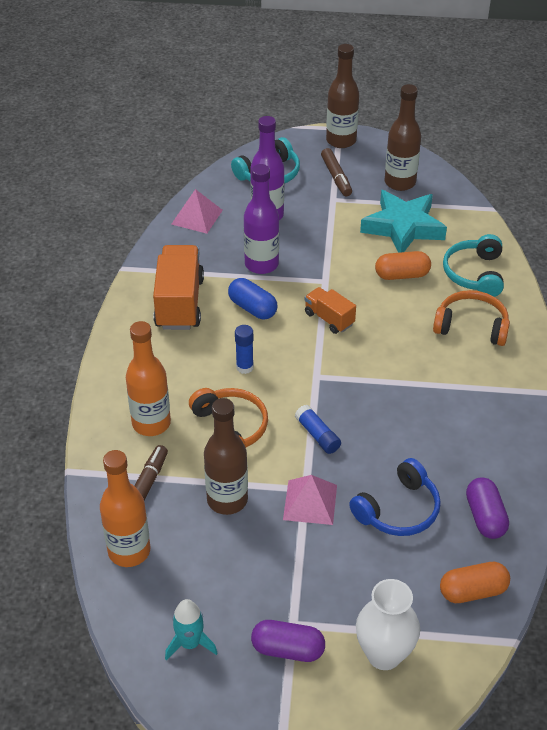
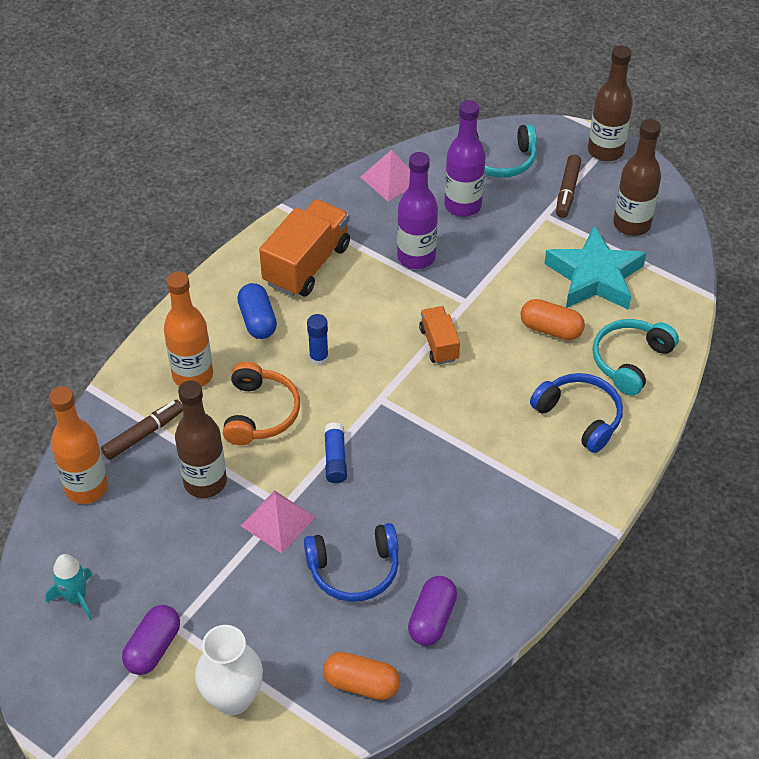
camera: 30 degrees right, 5 degrees up
(252, 308) = (372, 300): blue capsule -> blue capsule (258, 320)
(288, 649) = (153, 648): purple capsule -> purple capsule turned 75 degrees clockwise
(471, 326) = (580, 416): orange headphones -> blue headphones

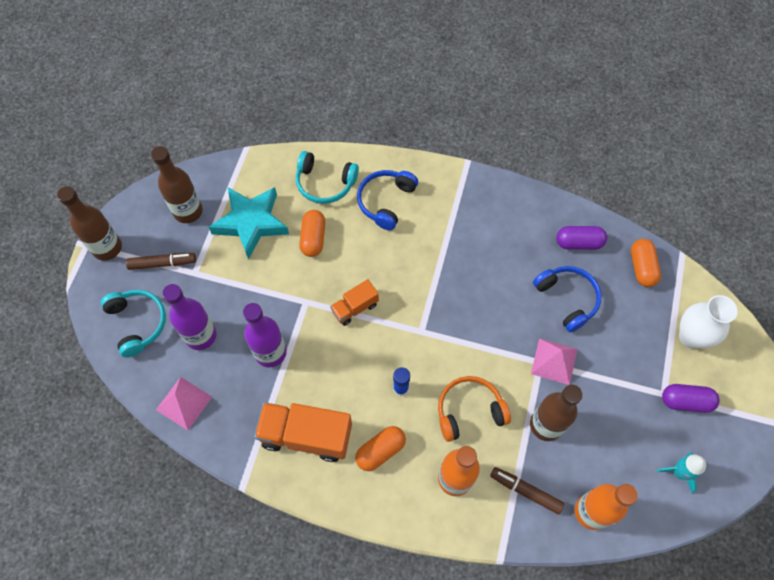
camera: 110 degrees left, 15 degrees up
(258, 320) = (380, 451): blue capsule -> orange capsule
(335, 459) = (486, 343): blue glue stick -> none

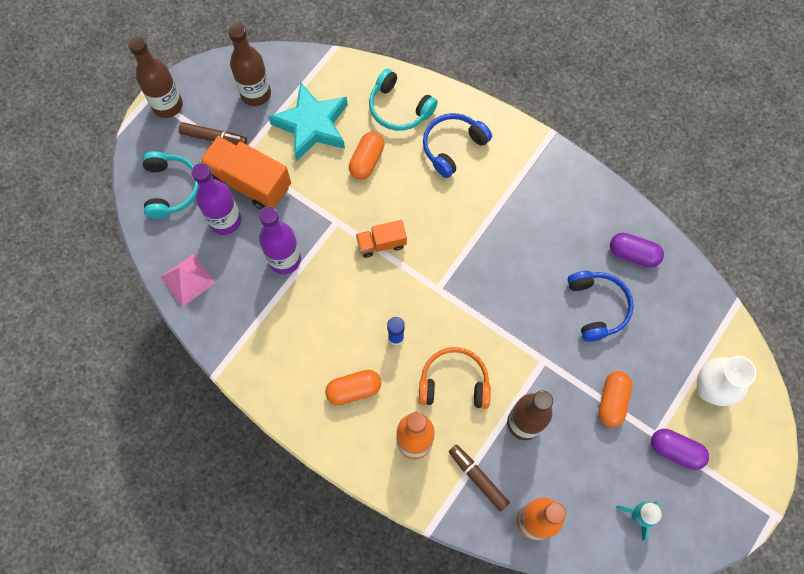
camera: 20 degrees right, 5 degrees up
(306, 436) = (289, 350): orange truck -> orange truck (249, 182)
(554, 361) = (558, 364): pink pyramid -> none
(642, 267) = (688, 301): orange capsule -> orange capsule (612, 401)

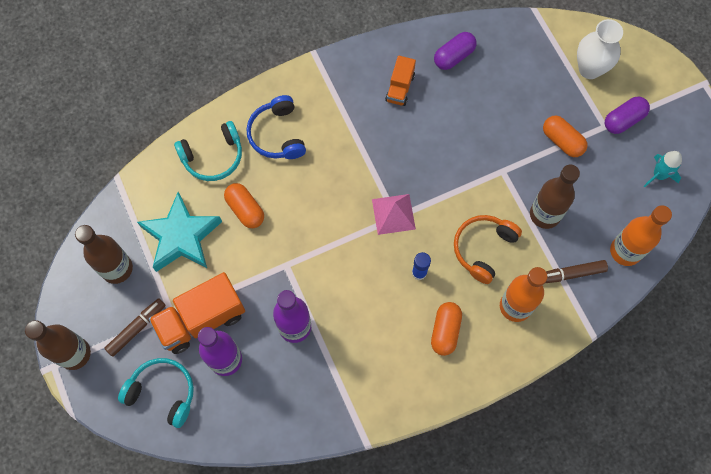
camera: 60 degrees left, 0 degrees up
(187, 279) = (262, 422): pink pyramid -> pink pyramid (393, 214)
(381, 244) = (329, 239): orange truck -> orange truck (400, 88)
(597, 307) = (482, 107): blue headphones -> none

